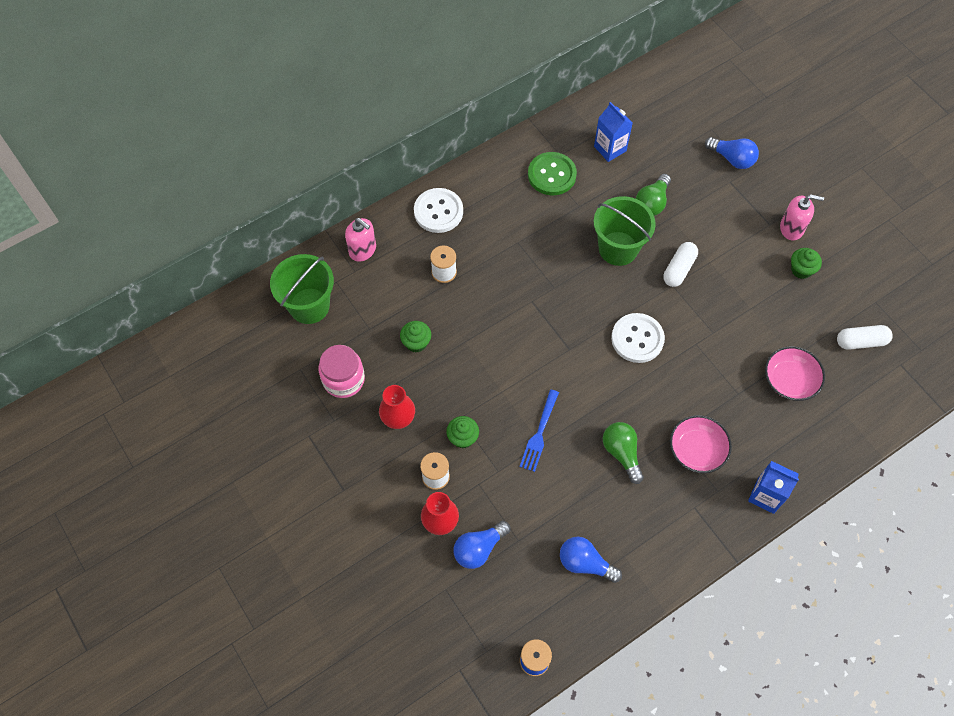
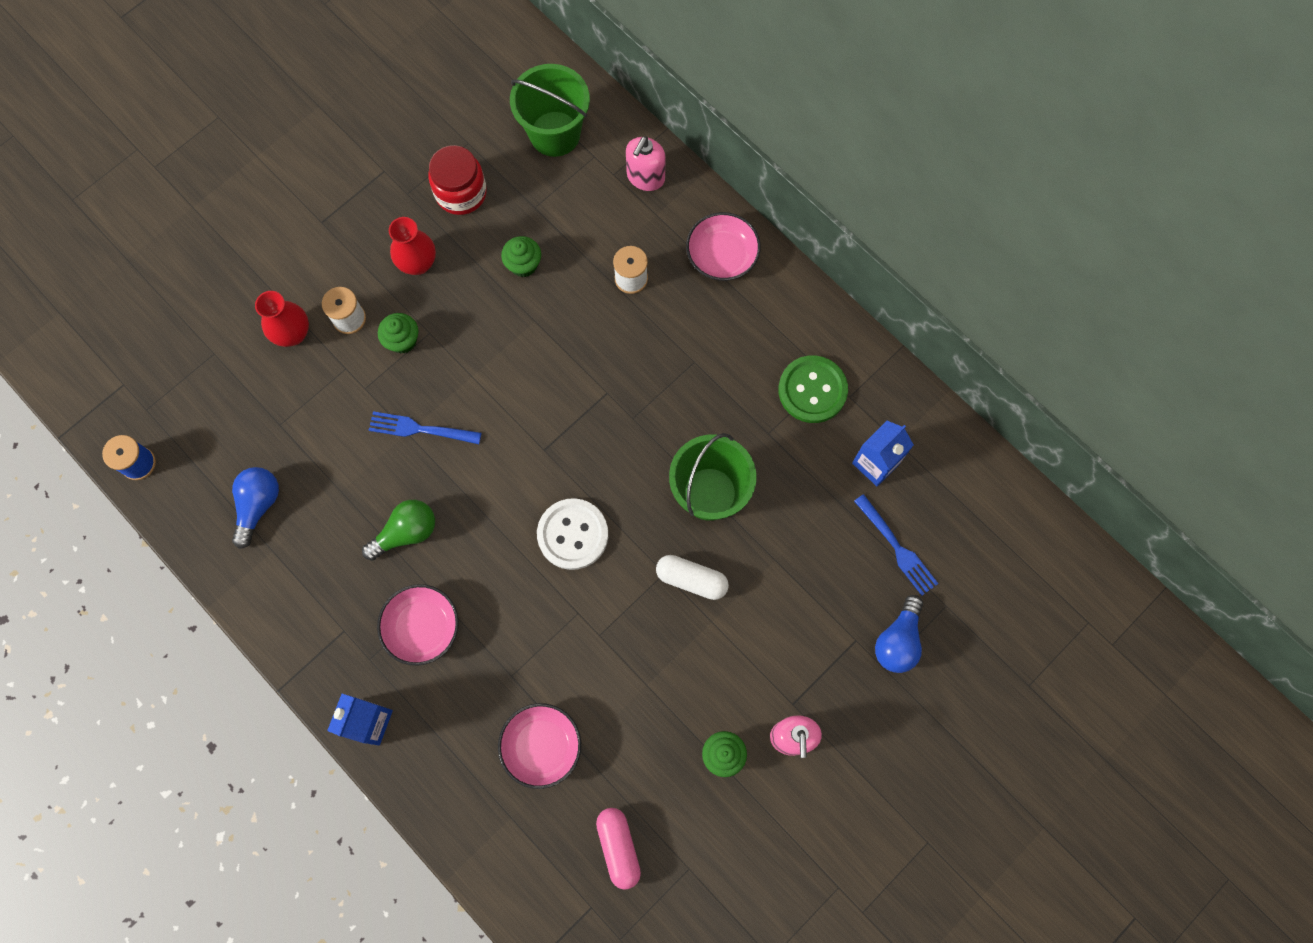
camera: 80 degrees right, 10 degrees up
(343, 379) = (461, 193): pink jar -> red jar
(438, 211) = (722, 255): white button -> pink bowl
(479, 549) = (265, 382): blue light bulb -> none
(652, 203) = (794, 532): green light bulb -> none
(669, 148) = (896, 547): none -> blue fork
(861, 342) = (618, 847): white capsule -> pink capsule

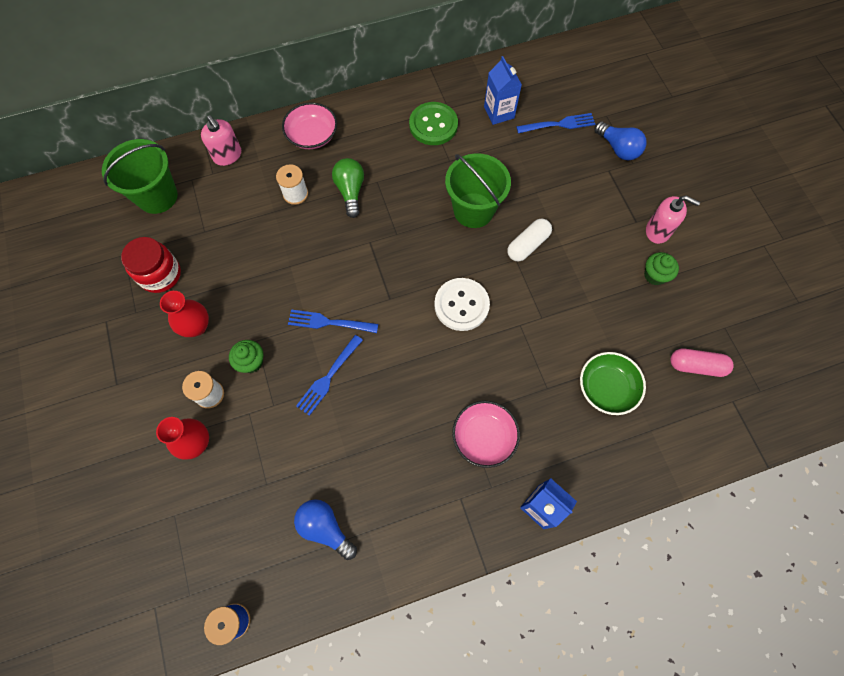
camera: 65 degrees left, 5 degrees down
(406, 532) = (404, 419): green light bulb -> green light bulb (350, 191)
(485, 398) = (330, 322): none -> blue fork
(523, 264) = (243, 256): green cupcake -> none
(541, 746) = (607, 388): pink bowl -> green bowl

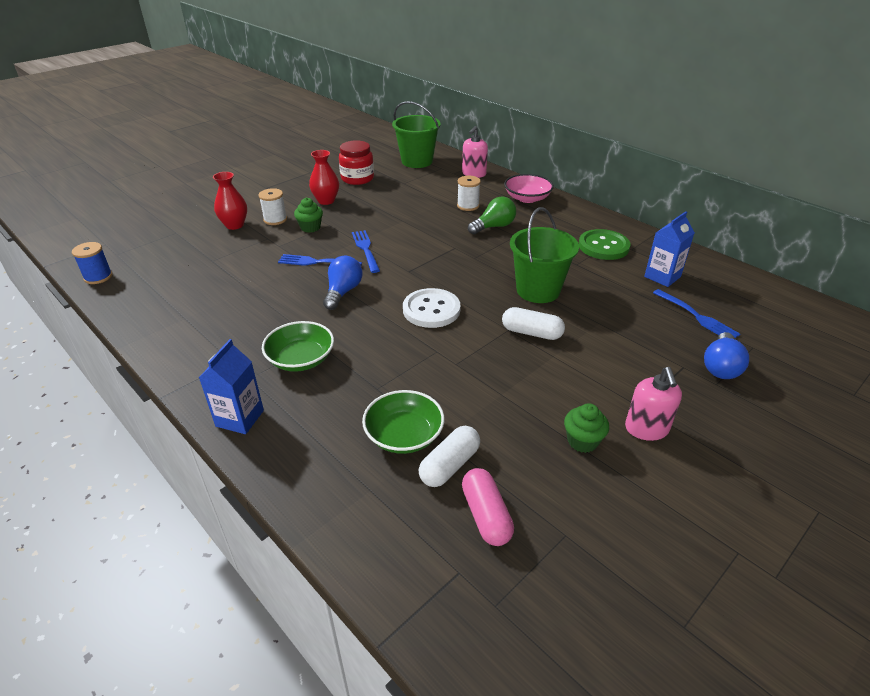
camera: 65 degrees right, 30 degrees down
(325, 528) = (182, 296): blue light bulb -> blue light bulb (343, 292)
(484, 437) = (301, 359): pink bowl -> green bowl
(647, 369) = (449, 465): none -> white capsule

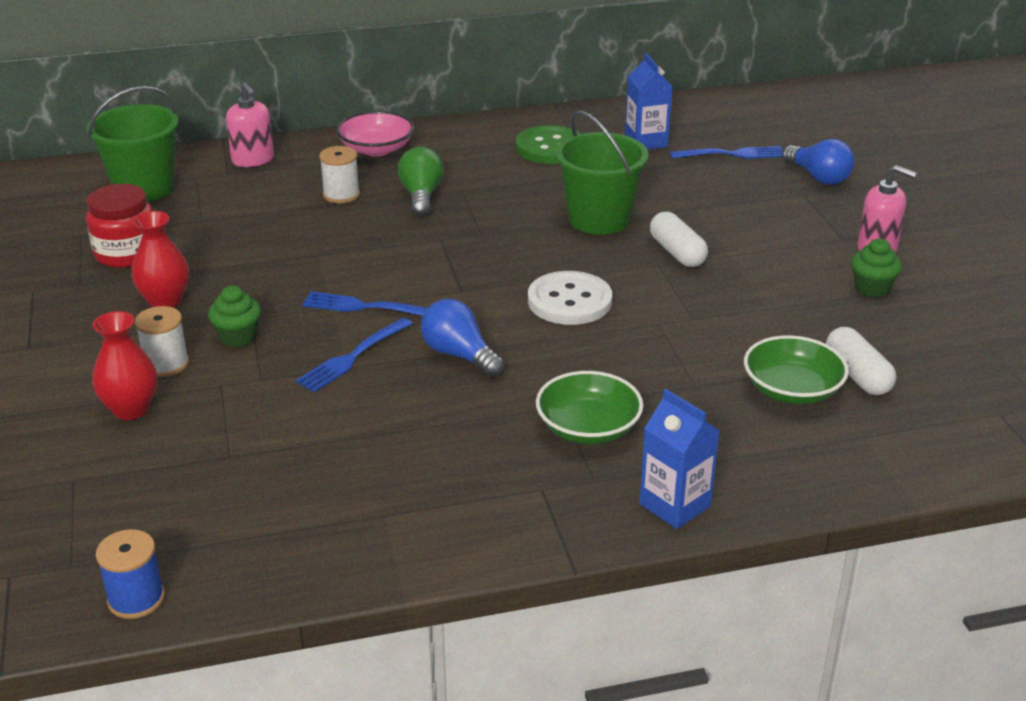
camera: 60 degrees left, 5 degrees down
(486, 515) = (938, 376): pink capsule -> none
(531, 333) = (677, 252): white capsule -> white capsule turned 75 degrees counterclockwise

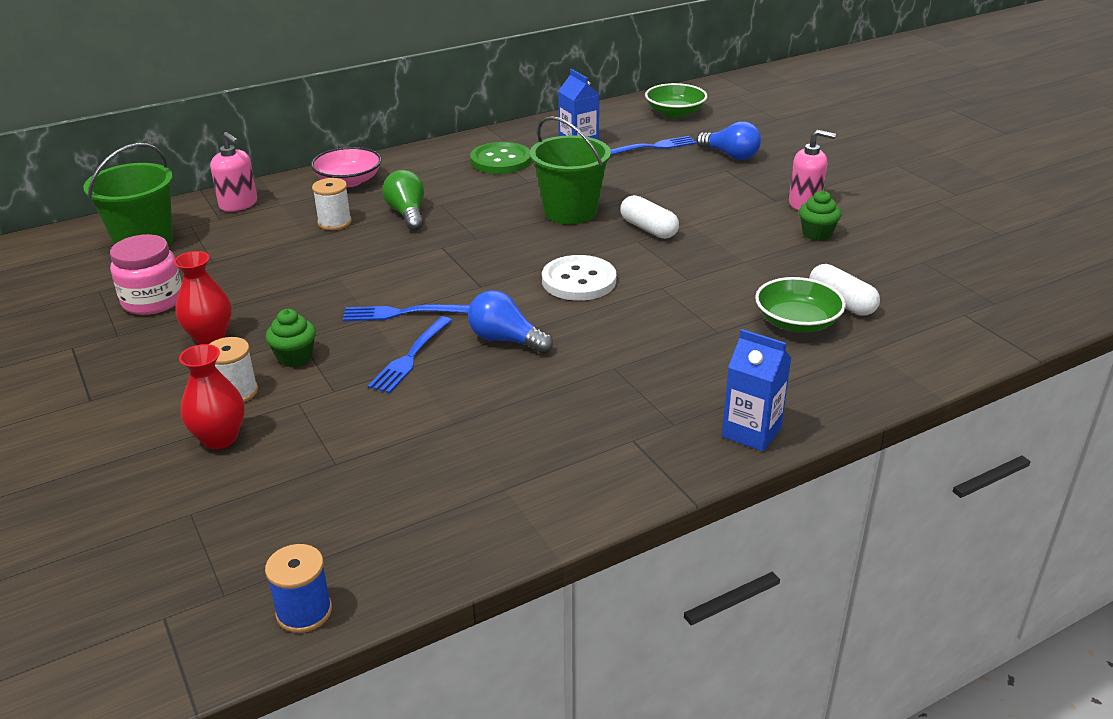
camera: 15 degrees left, 0 degrees up
(126, 253) = (153, 301): red jar -> pink jar
(588, 428) = (647, 382): green bowl -> green bowl (675, 112)

